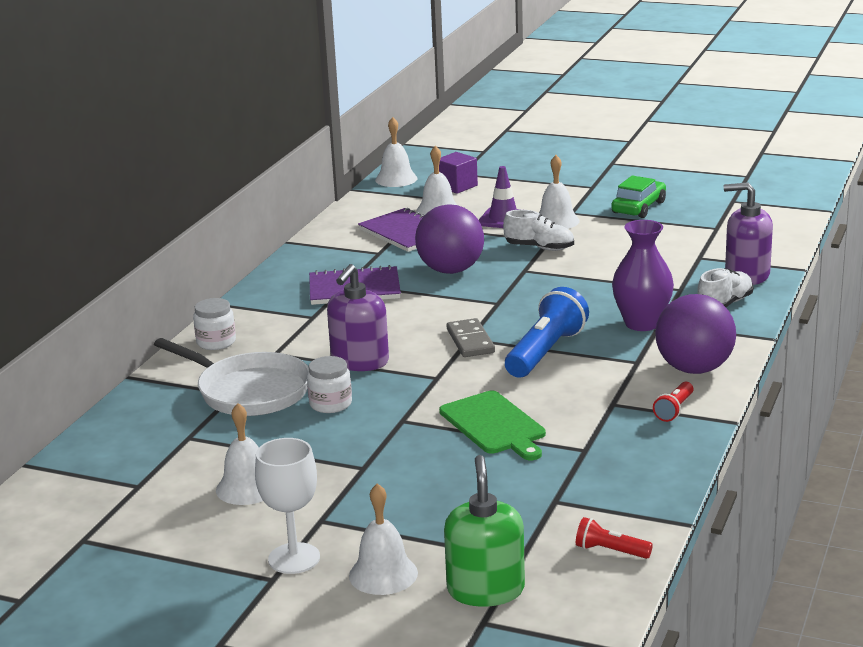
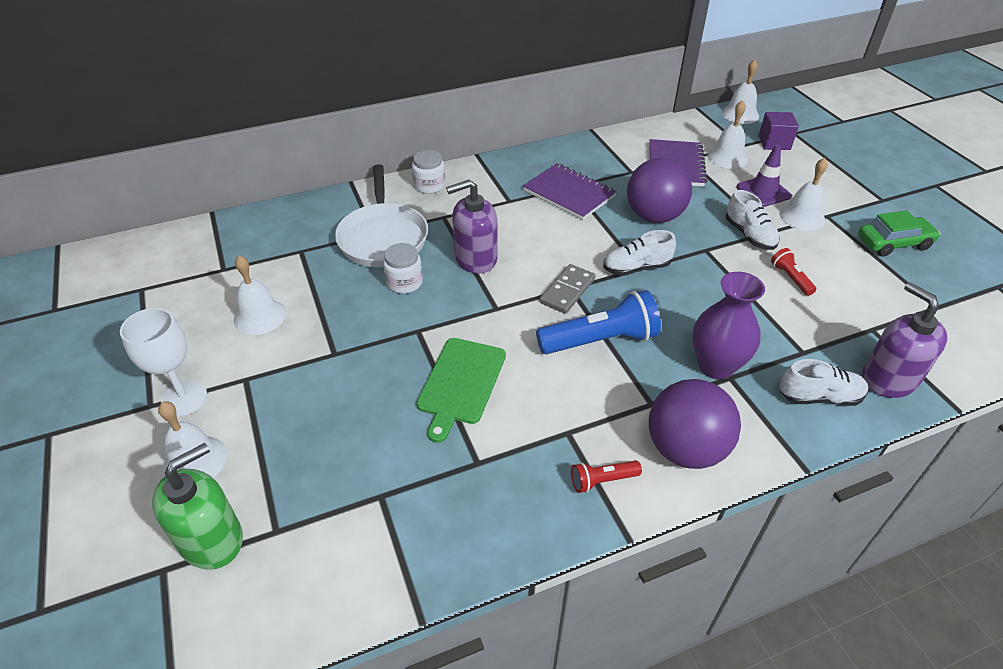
camera: 45 degrees right, 20 degrees up
(495, 304) = (636, 268): none -> white shoe
(610, 551) = (331, 588): red flashlight -> red flashlight (790, 278)

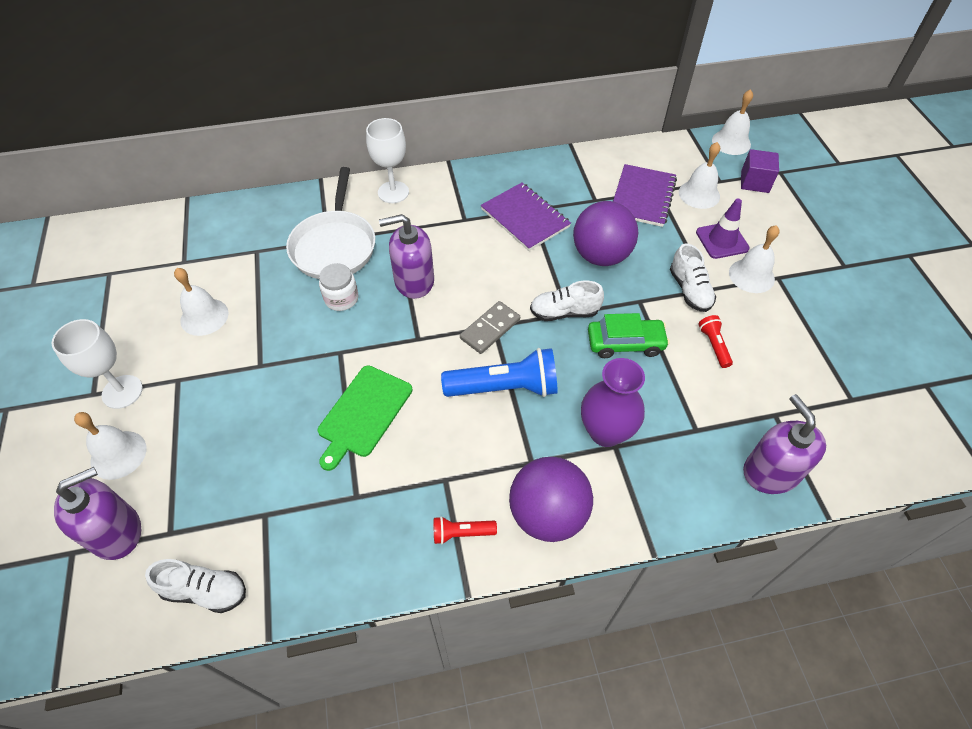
camera: 10 degrees right, 10 degrees up
(212, 540) = (116, 532): green soap dispenser -> purple soap dispenser
(429, 185) = (393, 192): white jar -> white goblet
(819, 397) = (694, 480): white shoe -> white shoe (205, 591)
(893, 243) = (836, 319): green car -> green car (625, 343)

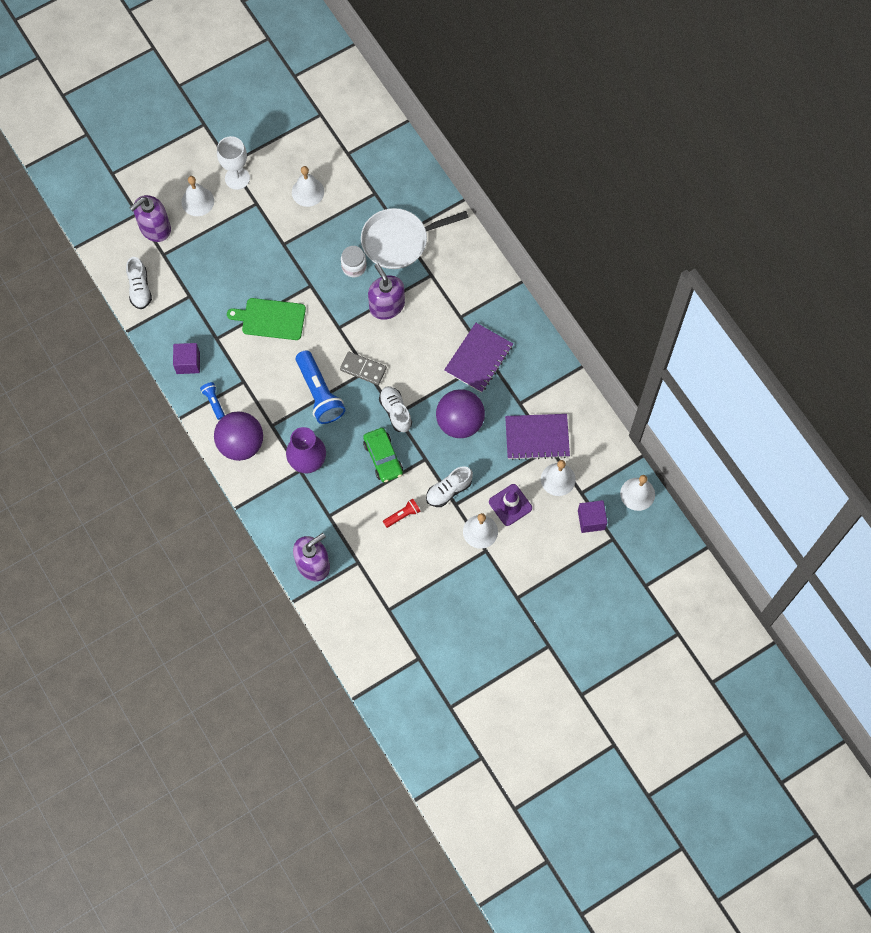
camera: 70 degrees right, 15 degrees up
(116, 532) = (155, 228): purple soap dispenser -> purple soap dispenser turned 105 degrees clockwise
(377, 552) = (188, 363): none -> purple cube
(393, 192) = (469, 256): white goblet -> none
(461, 533) = (214, 402): red flashlight -> blue flashlight

